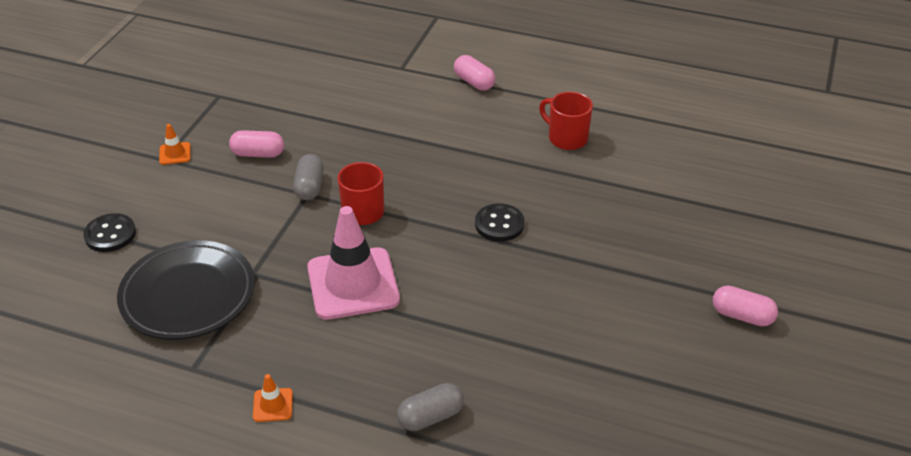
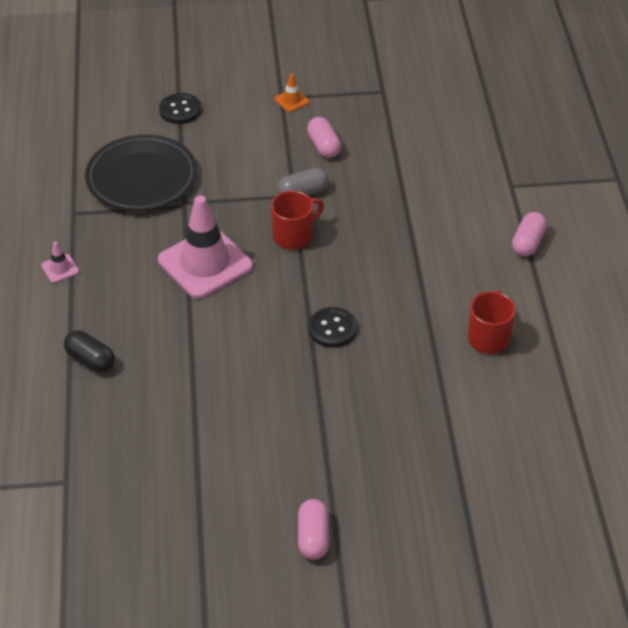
camera: 65 degrees right, 5 degrees up
(273, 405) = (60, 268): orange traffic cone -> pink traffic cone
(430, 417) = (90, 360): grey capsule -> black capsule

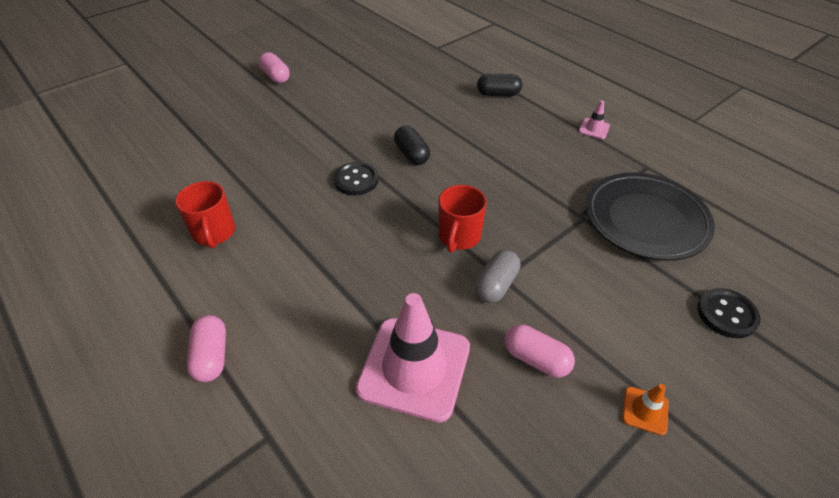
camera: 145 degrees right, 0 degrees up
(205, 263) = (503, 179): pink traffic cone -> pink traffic cone (414, 368)
(258, 330) = (411, 154): none -> black capsule

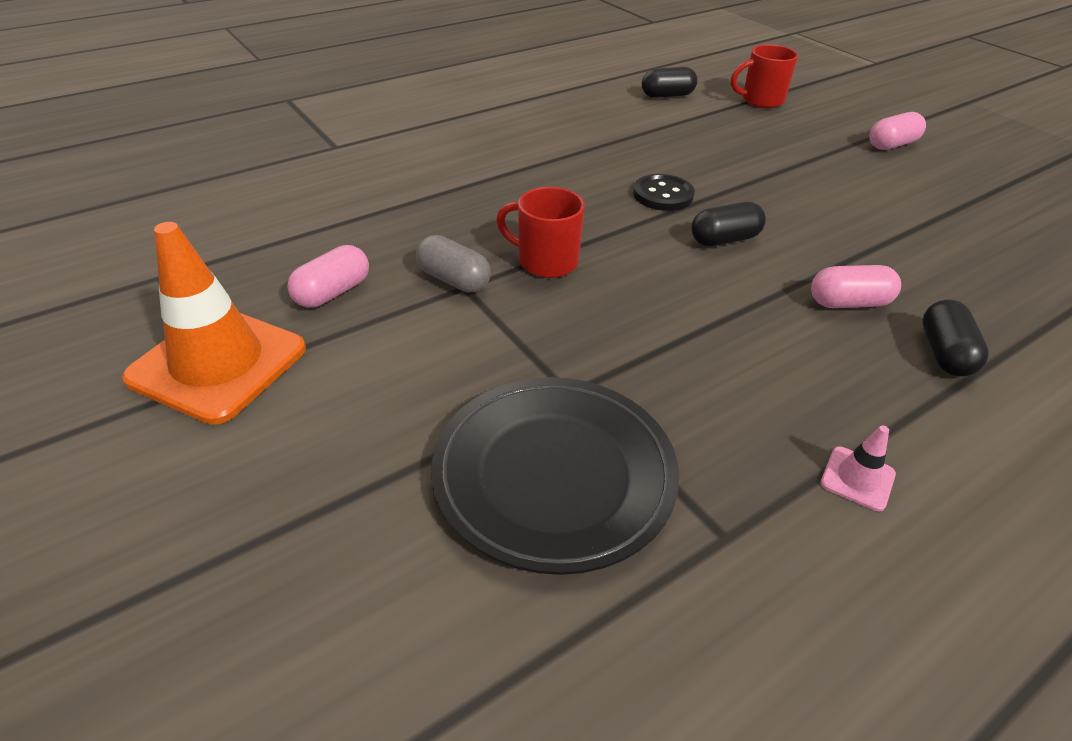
camera: 95 degrees right, 5 degrees down
(170, 175) = (667, 95): none -> black capsule
(211, 356) = (425, 123): pink capsule -> pink capsule (848, 303)
(214, 233) = (576, 118): red mug -> red mug (761, 100)
(414, 368) = (363, 214): pink traffic cone -> none
(645, 410) = (218, 363): orange traffic cone -> orange traffic cone, size x2.42
(726, 314) = (308, 514): black button -> none

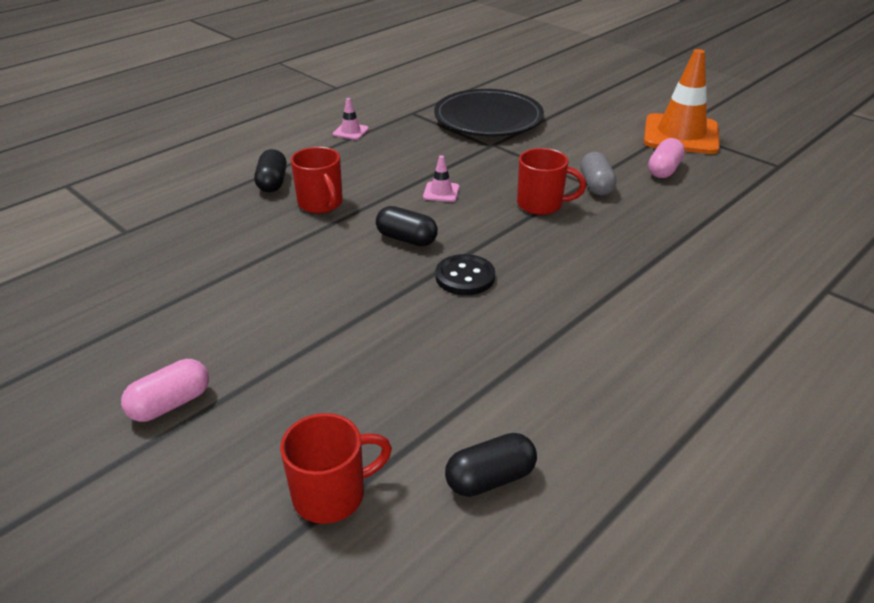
camera: 170 degrees right, 5 degrees down
(454, 280) = (596, 185): grey capsule -> grey capsule turned 60 degrees clockwise
(677, 299) = (441, 192): none -> pink traffic cone
(724, 239) = (406, 239): black capsule -> black capsule turned 60 degrees clockwise
(848, 303) = (321, 204): pink capsule -> red mug

